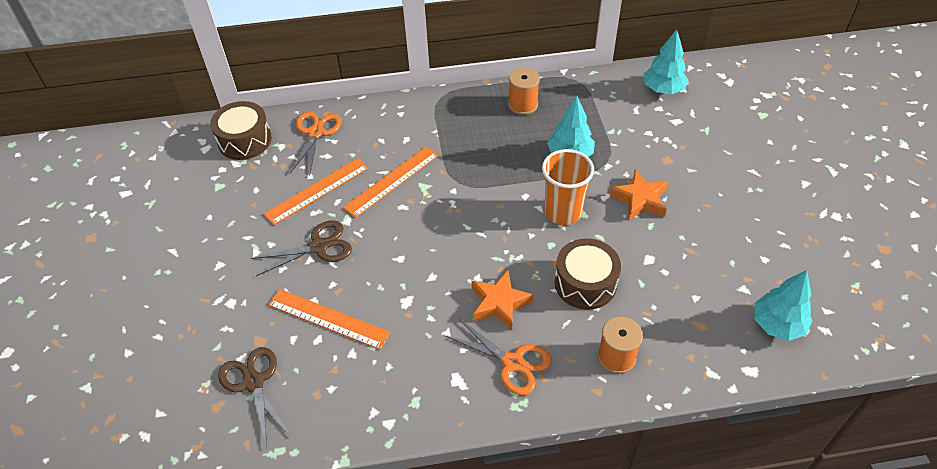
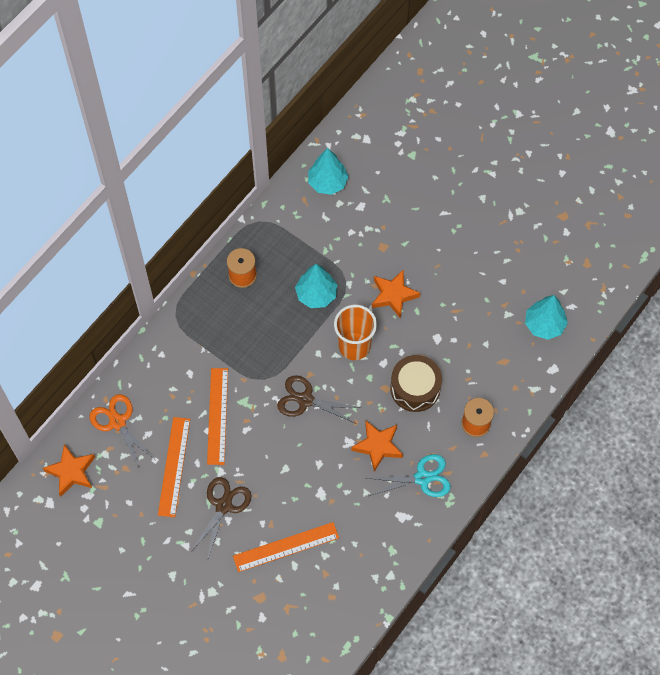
camera: 45 degrees left, 15 degrees up
(244, 140) = (71, 472): brown drum -> orange star
(253, 382) = (287, 624): brown scissors -> brown scissors (305, 400)
(512, 362) = (422, 478): orange scissors -> turquoise scissors

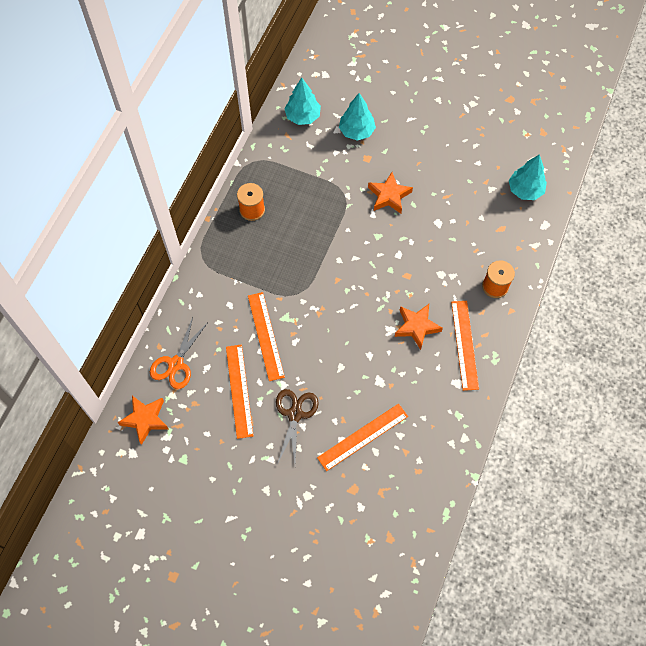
camera: 15 degrees left, 0 degrees up
(117, 422) = (176, 364): orange scissors -> orange scissors turned 105 degrees counterclockwise
(305, 400) = (340, 303): brown scissors -> none
(316, 294) = (322, 211): turquoise tree -> turquoise tree (356, 131)
(354, 346) = (369, 246): orange cup -> none
(415, 388) = (433, 269): brown drum -> none
(422, 478) = (464, 344): turquoise scissors -> orange ruler

